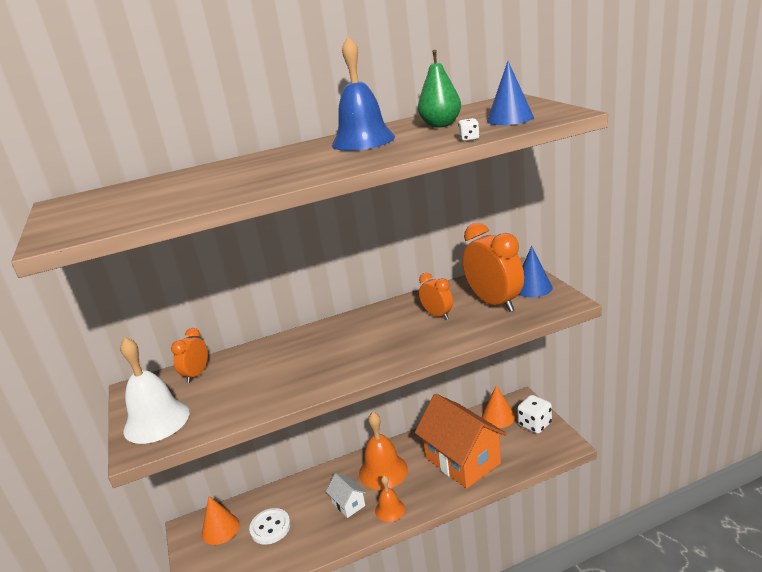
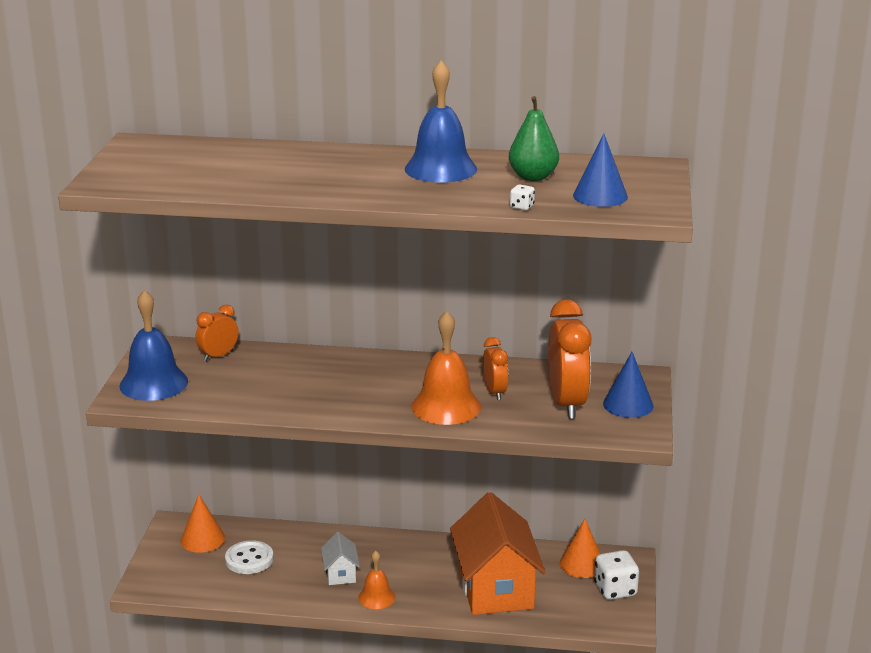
camera: 25 degrees right, 0 degrees up
(156, 421) = (153, 383): white bell -> blue bell
(383, 471) = (403, 560): orange bell -> orange bell (446, 406)

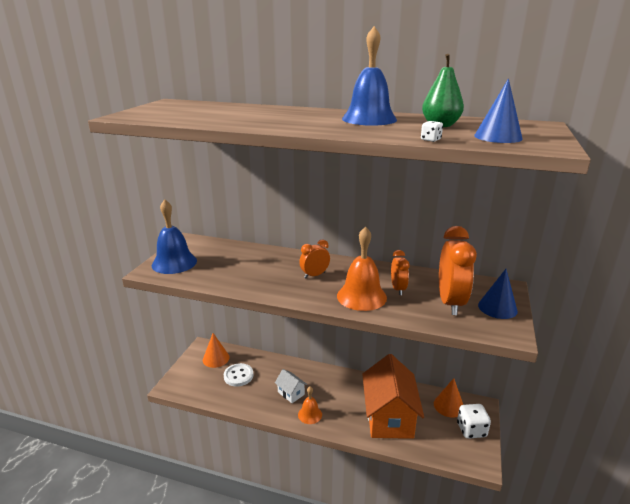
camera: 10 degrees right, 0 degrees up
(218, 356) = (222, 249): orange clock -> orange clock (314, 275)
(340, 573) = (291, 393): white house -> white house turned 45 degrees counterclockwise

